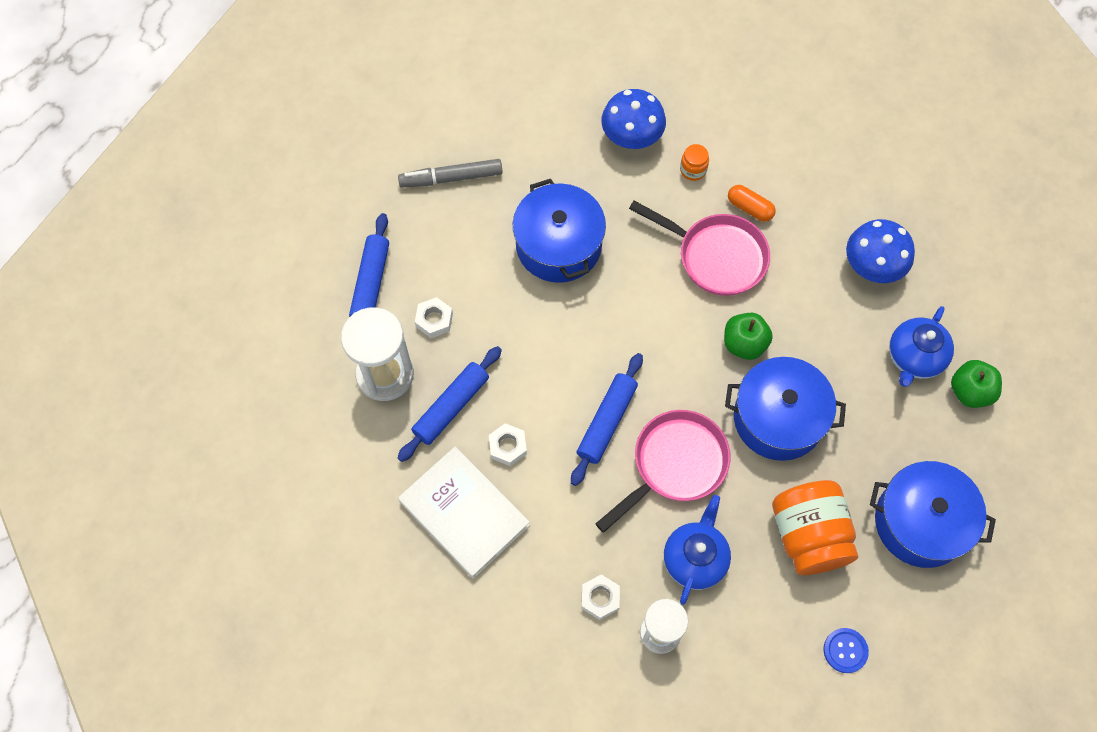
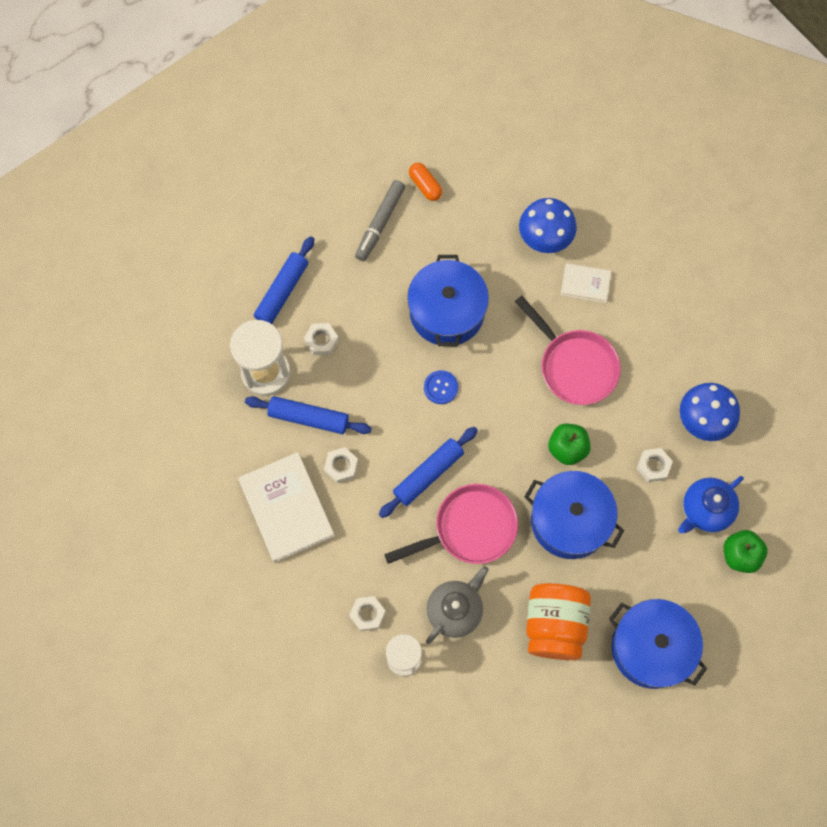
camera: 20 degrees right, 5 degrees up
(451, 178) = (380, 223): grey marker -> grey marker turned 75 degrees counterclockwise
(451, 407) = (308, 418): blue rolling pin -> blue rolling pin turned 45 degrees clockwise
(693, 170) = (585, 284): orange jar -> white book
(695, 559) = (455, 610): blue teapot -> grey teapot
(749, 208) = (620, 333): orange capsule -> orange capsule (425, 185)
(841, 331) = (653, 466): none -> white nut
(845, 650) = (545, 727): blue button -> blue button (441, 387)

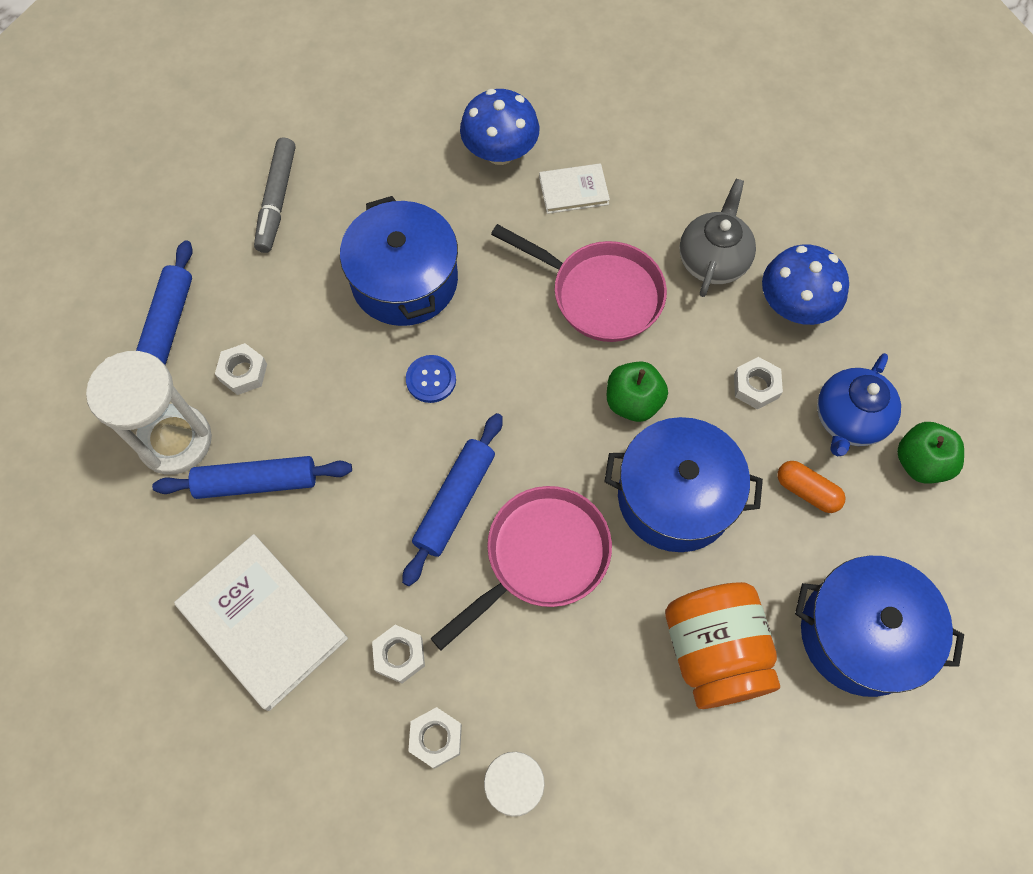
camera: 20 degrees left, 5 degrees down
(341, 466) = (325, 534): white nut -> white nut (399, 655)
(425, 185) = (322, 138): orange capsule -> orange capsule (807, 491)
(455, 610) = (563, 684): grey teapot -> grey teapot (713, 260)

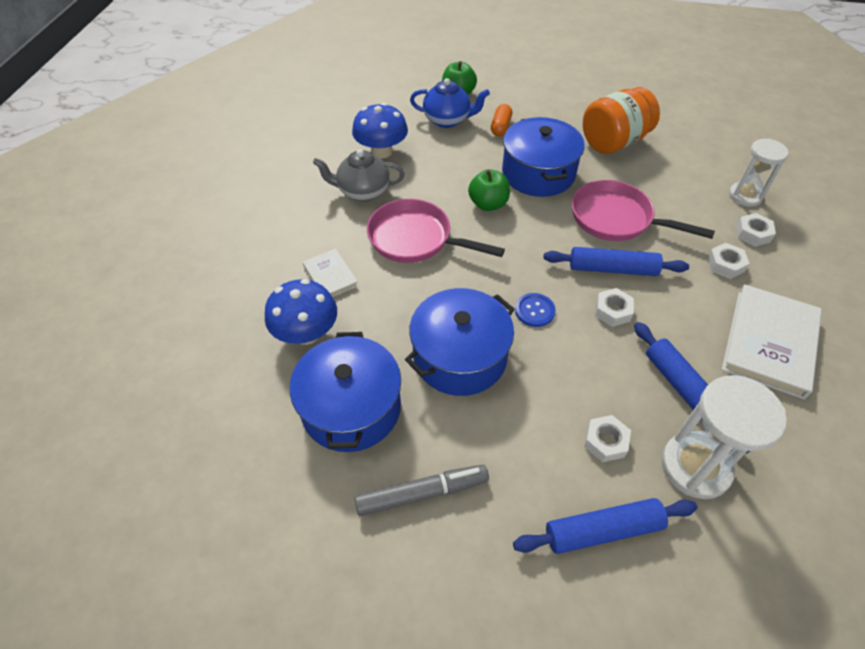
camera: 110 degrees left, 15 degrees down
(599, 294) = (415, 239): pink pan -> pink pan turned 75 degrees counterclockwise
(756, 386) = (446, 156): white nut -> white nut (612, 311)
(861, 634) = (565, 98): blue pot -> blue pot (351, 408)

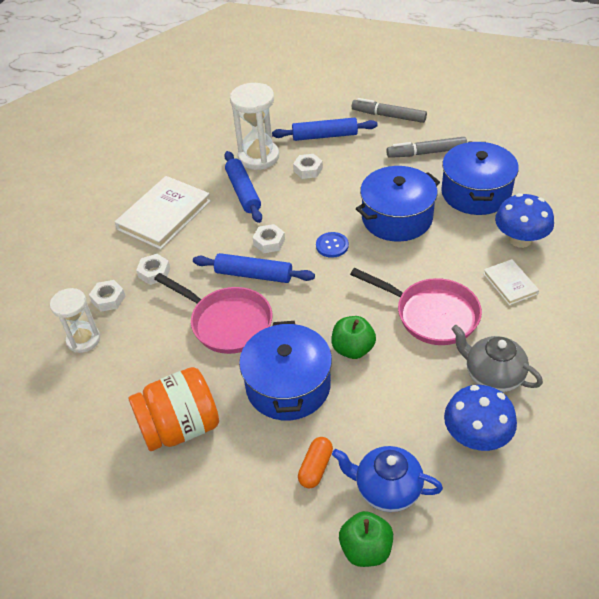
camera: 170 degrees left, 5 degrees down
(363, 191) = (492, 375): grey teapot -> grey teapot turned 150 degrees counterclockwise
(496, 601) = (388, 116): none -> grey marker

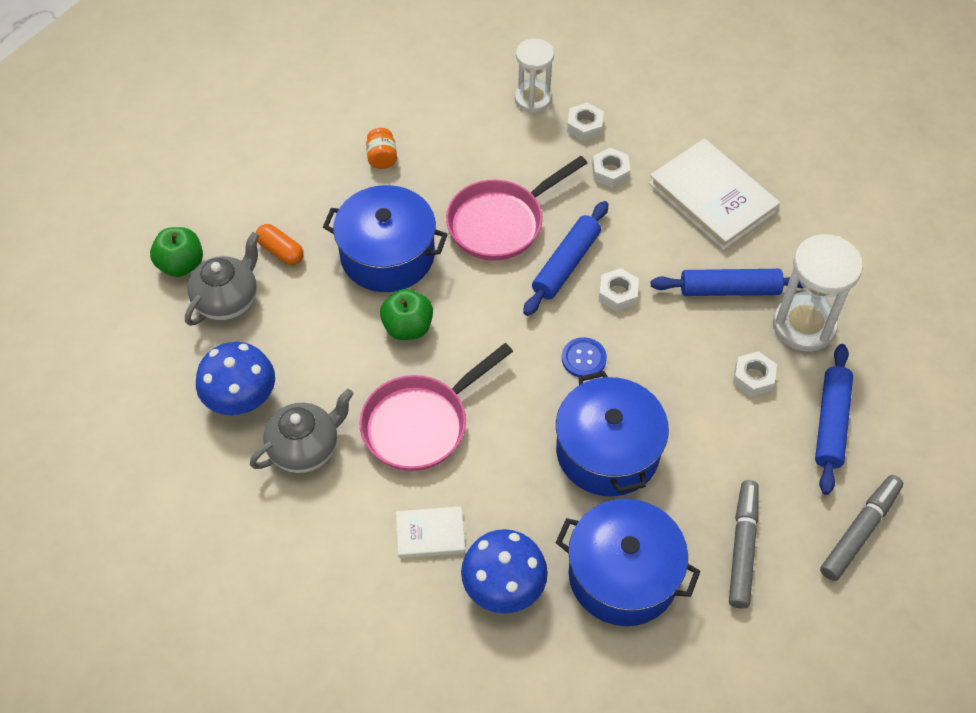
camera: 105 degrees right, 10 degrees up
(180, 427) = (382, 158): orange jar -> orange jar, size x0.44
(386, 489) = (227, 300): blue teapot -> grey teapot

